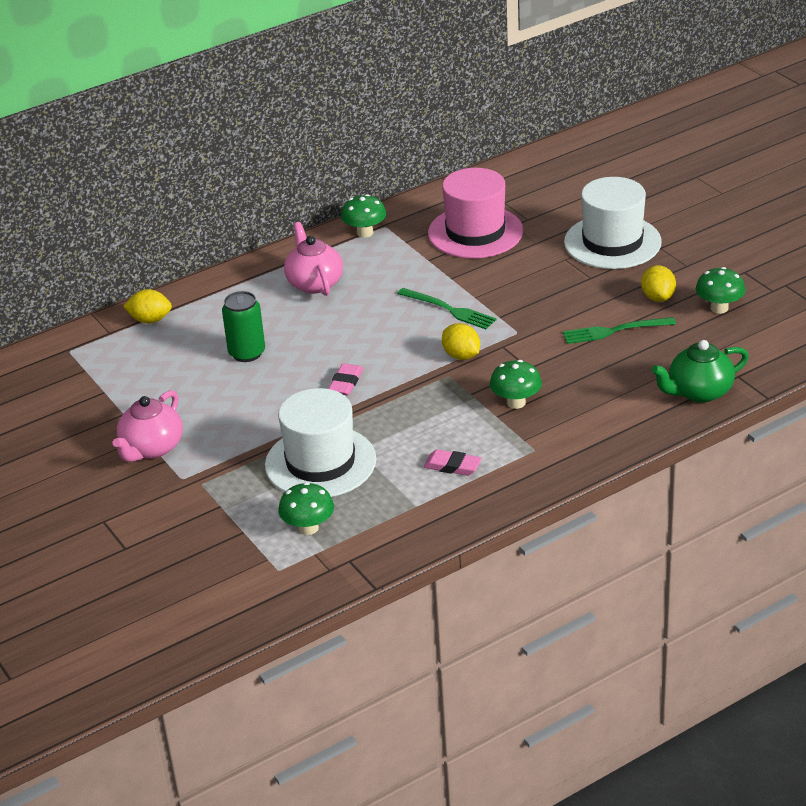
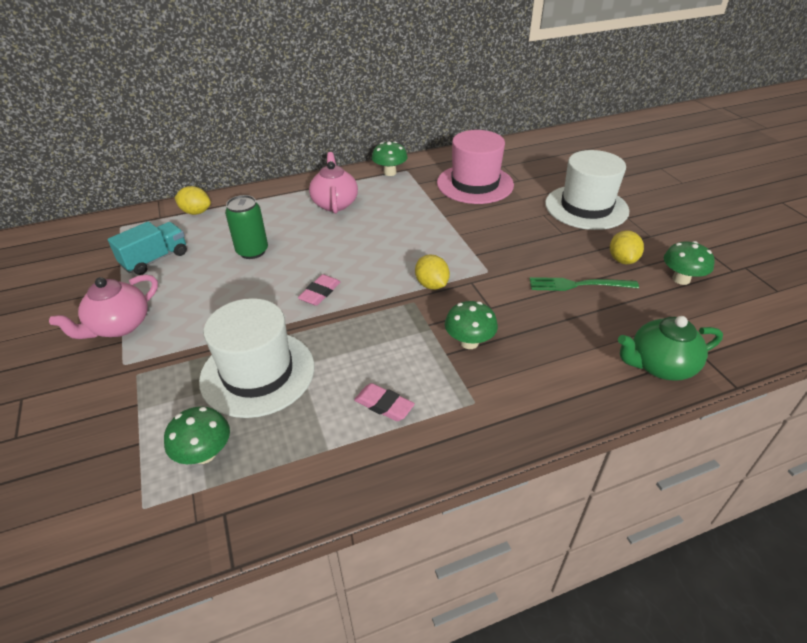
camera: 10 degrees right, 5 degrees up
(140, 379) = (155, 259): none -> turquoise truck
(449, 310) = (434, 241): green fork -> none

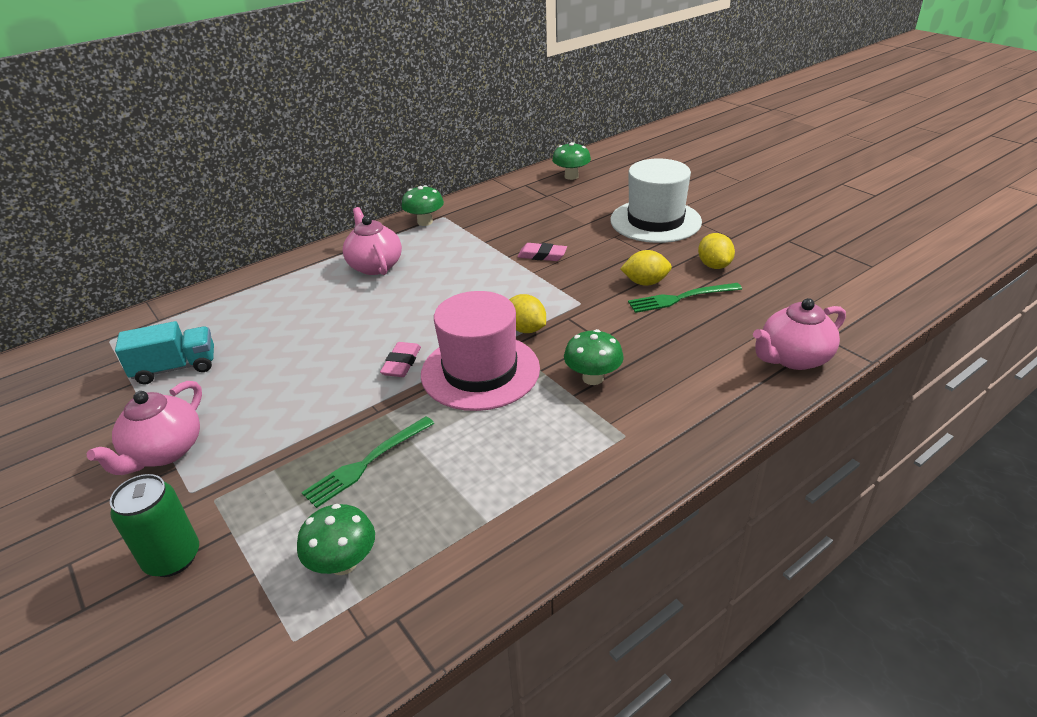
camera: 15 degrees left, 5 degrees down
(155, 259) = (176, 368): turquoise truck -> turquoise truck turned 45 degrees clockwise
(196, 212) = (204, 306): yellow lemon -> yellow lemon (645, 282)
(252, 251) = (298, 335): green can -> green can (173, 558)
(258, 373) = (367, 463): white hat -> green fork
(384, 405) = (529, 462): pink eraser -> pink eraser (542, 255)
(475, 184) = (527, 218): pink hat -> pink hat (480, 371)
(659, 366) = (793, 358): green teapot -> pink teapot
(681, 279) = (778, 273): green mushroom -> green mushroom (571, 176)

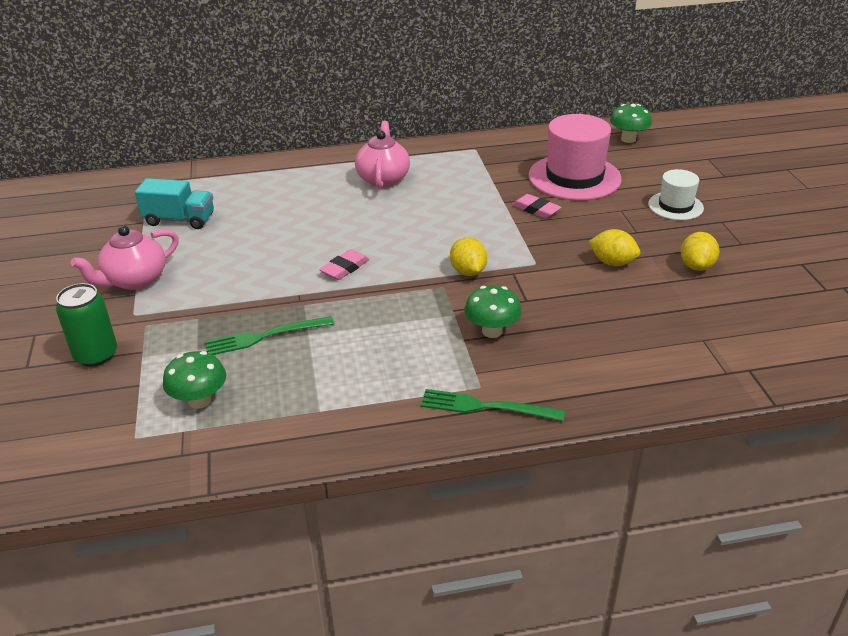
camera: 25 degrees right, 0 degrees up
(425, 222) = (454, 150): green mushroom -> none
(480, 371) = (402, 295): pink hat -> pink hat (574, 177)
(655, 221) = (675, 206): white hat -> white hat, size x0.56
(680, 298) = (634, 287): green fork -> green fork (485, 407)
(793, 358) = (695, 375): pink teapot -> none

